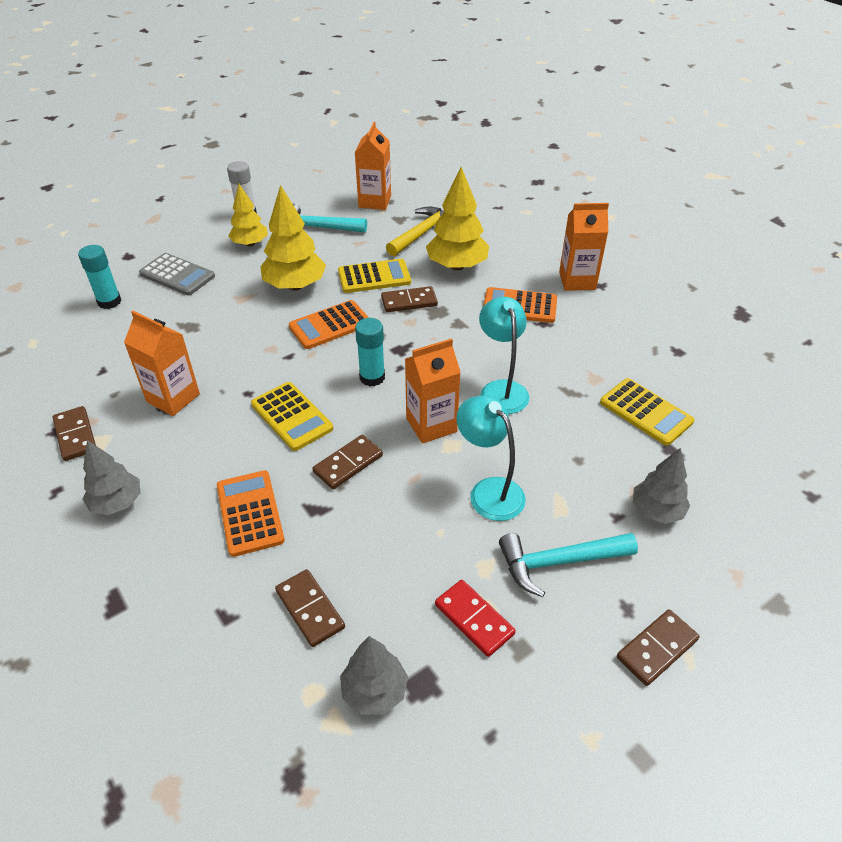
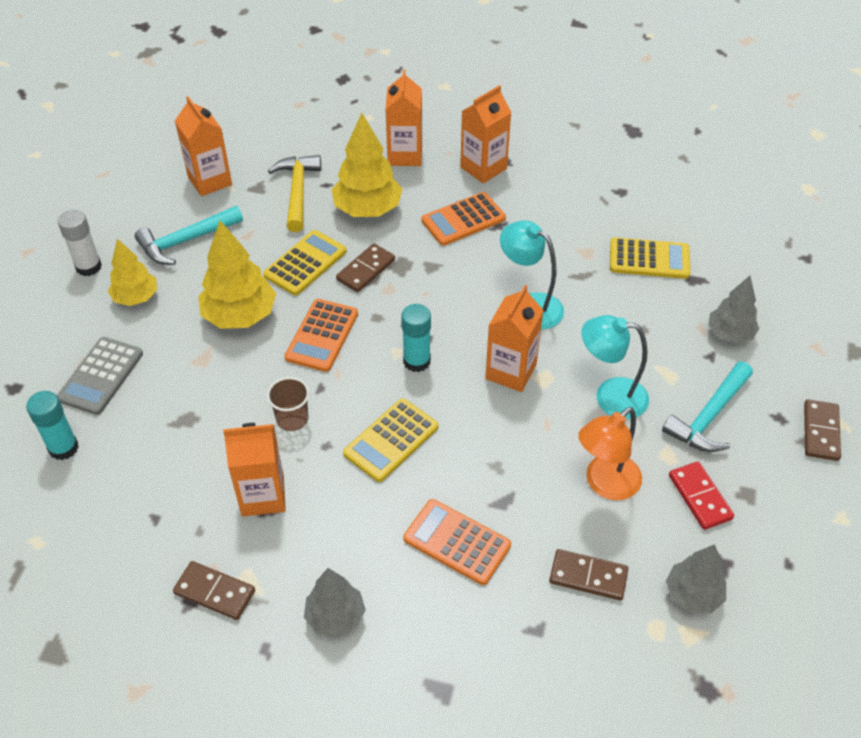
camera: 40 degrees left, 5 degrees up
(177, 275) = (101, 376): grey calculator -> grey calculator turned 120 degrees clockwise
(248, 364) = (292, 419): none -> brown cup
(291, 416) = (391, 440): yellow calculator -> yellow calculator turned 120 degrees clockwise
(348, 464) = (485, 448): brown domino -> none
(406, 552) = (605, 484): none -> orange lamp
(474, 619) = (700, 497): red domino -> red domino turned 60 degrees clockwise
(526, 245) = (405, 155): none -> orange carton

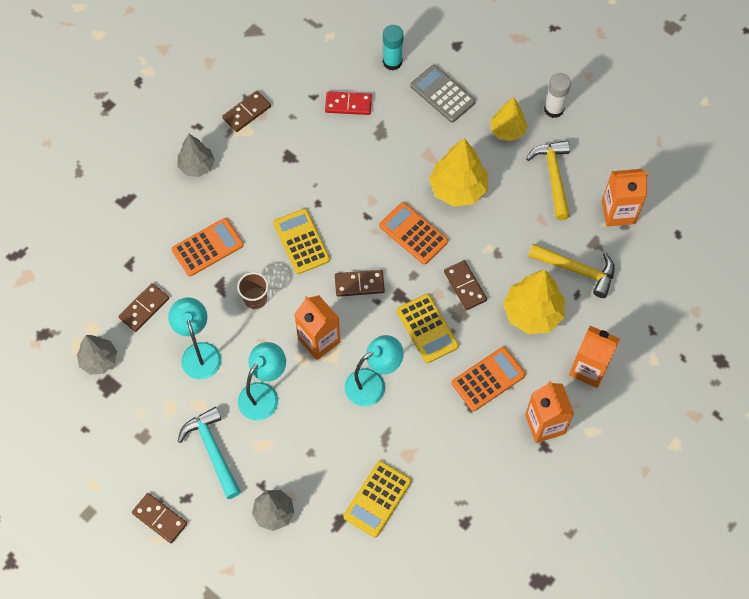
camera: 115 degrees right, 15 degrees up
(186, 241) = (553, 177): turquoise hammer -> yellow hammer
(263, 496) = (298, 156): orange carton -> none
(292, 419) = (349, 191): brown cup -> brown cup (255, 299)
(305, 263) = (491, 248): yellow calculator -> yellow calculator (427, 328)
(416, 361) = (359, 284): turquoise glue stick -> brown domino
(463, 219) = (488, 379): orange calculator -> orange calculator turned 60 degrees clockwise
(605, 484) = (199, 352): orange lamp -> turquoise lamp
(700, 497) = (157, 405): red domino -> red domino (348, 104)

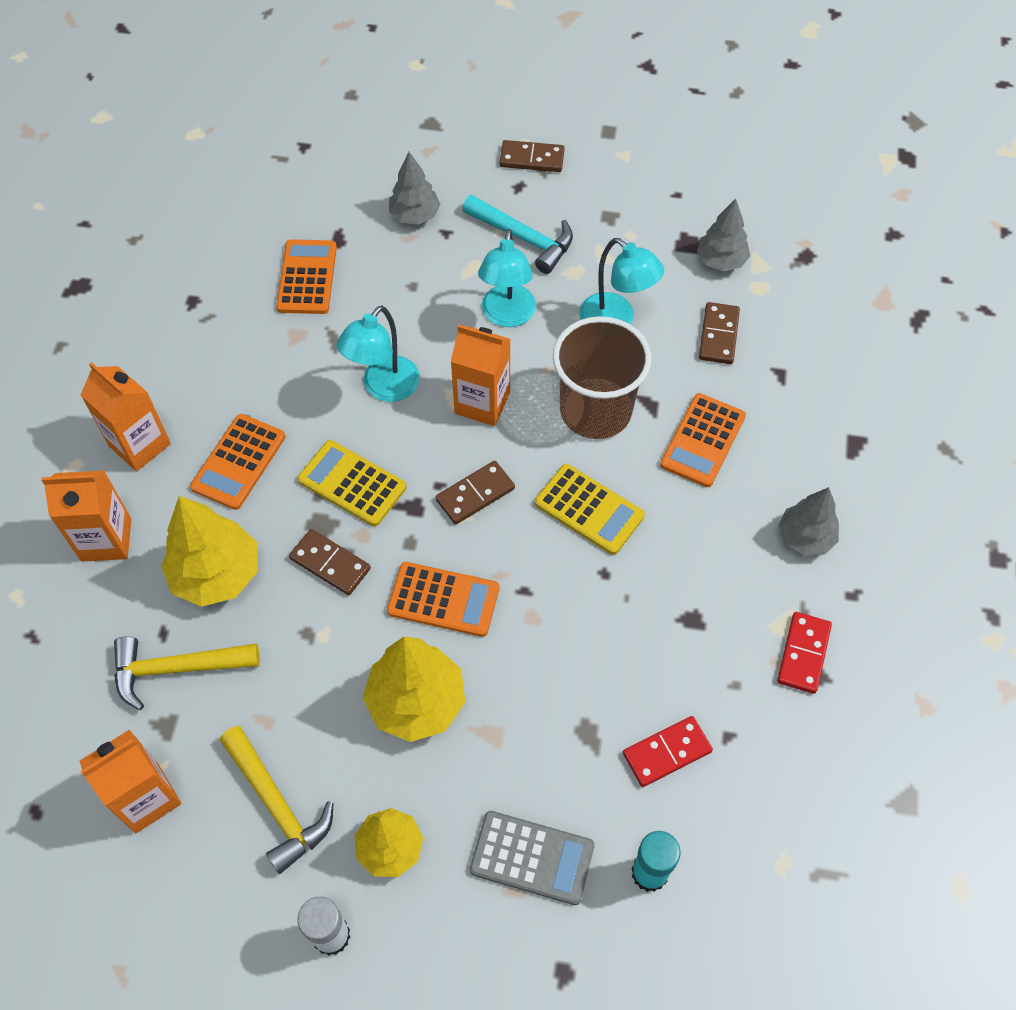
camera: 150 degrees right, 5 degrees down
(247, 113) = (803, 654): brown domino -> red domino
(255, 299) = (595, 411): brown cup -> brown cup, size x2.09
(377, 499) = (307, 277): yellow calculator -> orange calculator

